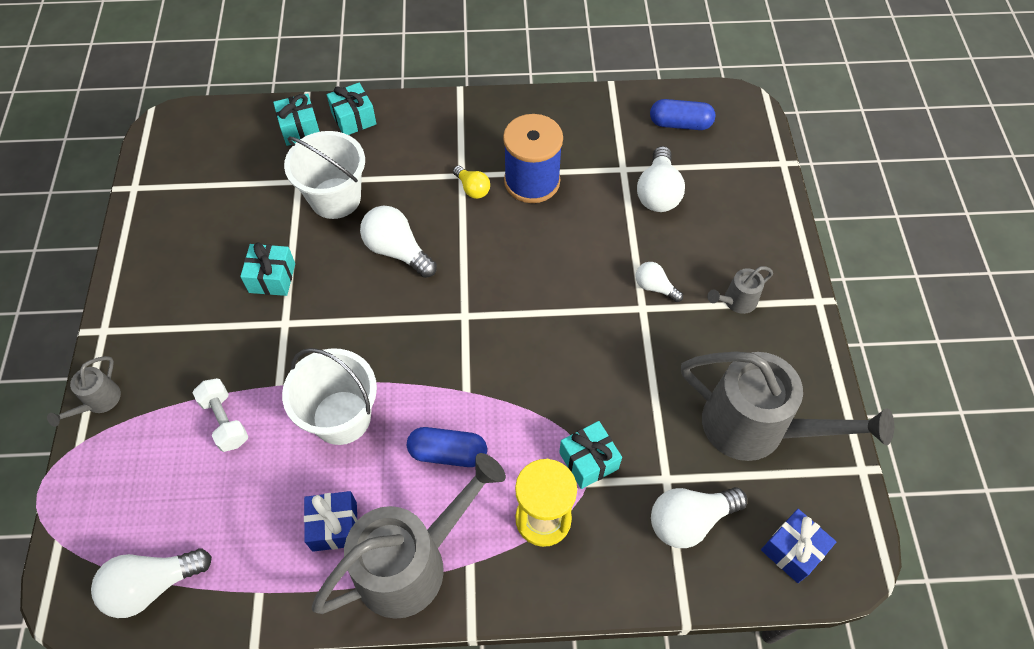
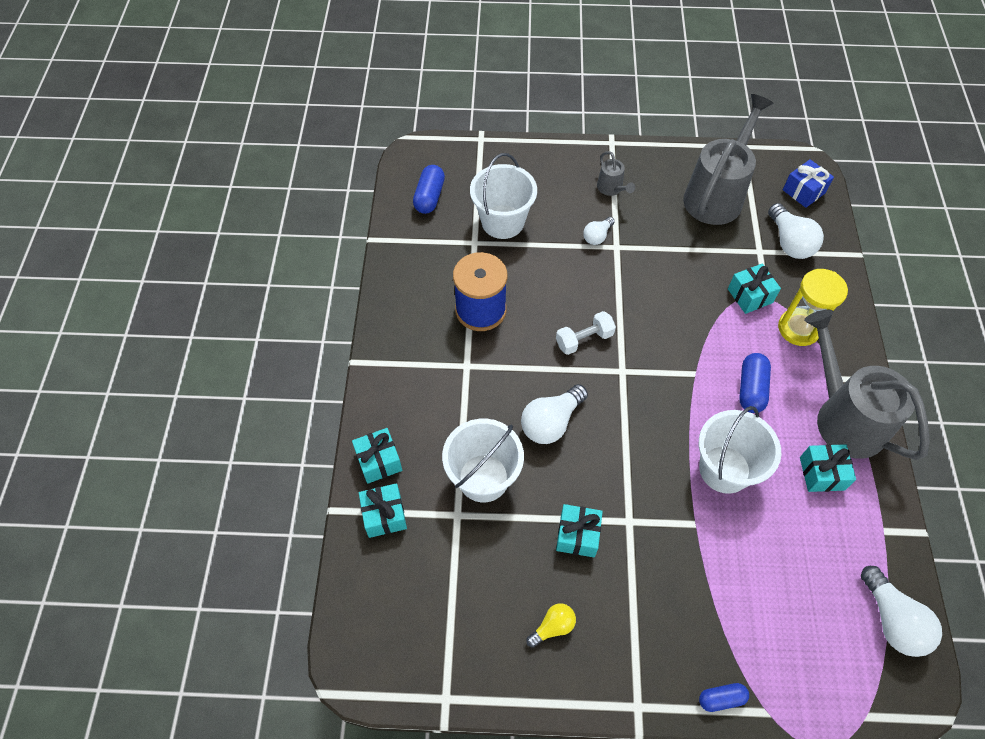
camera: 85 degrees left, 0 degrees up
(98, 402) = (721, 698): grey watering can -> blue capsule
(225, 421) = (734, 570): white dumbbell -> white dumbbell (584, 339)
(334, 526) = (822, 473): blue gift -> turquoise gift
(472, 188) = (484, 357): yellow light bulb -> yellow light bulb (553, 627)
(658, 192) = (502, 222): white light bulb -> white bucket

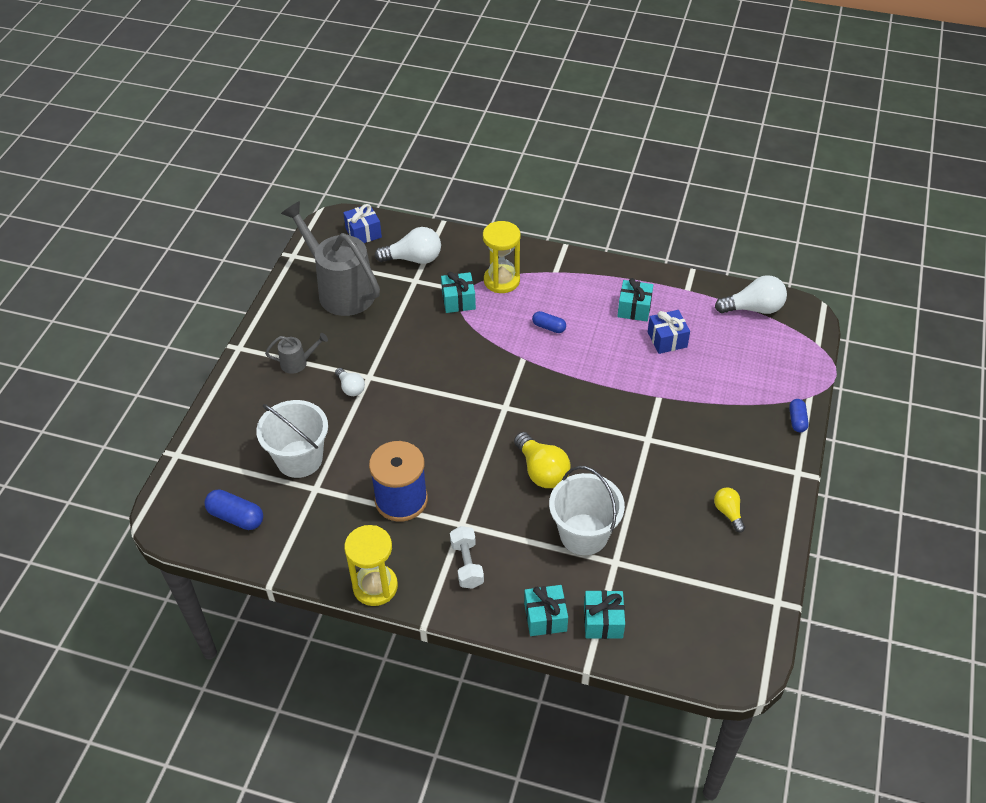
camera: 75 degrees left, 10 degrees down
(383, 314) = (375, 586): none -> yellow hourglass
(551, 422) = (541, 471): white light bulb -> yellow light bulb
(577, 535) = (653, 477): turquoise gift -> none
(584, 339) = (463, 426): white dumbbell -> white dumbbell (467, 564)
(724, 469) = (616, 365): white bucket -> none
(751, 389) = (549, 327): blue capsule -> blue capsule, size x0.64
(788, 519) = (667, 340): none -> blue gift
(842, 416) = (589, 281): grey watering can -> none

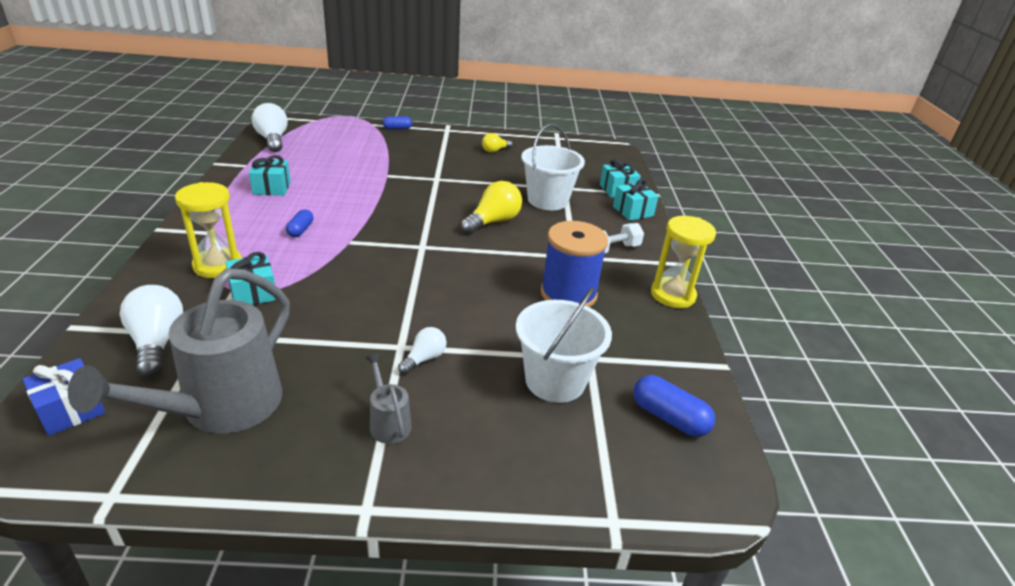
camera: 110 degrees left, 15 degrees down
(236, 517) = (669, 418): blue capsule -> blue capsule turned 60 degrees counterclockwise
(667, 340) = (315, 173): blue gift -> none

